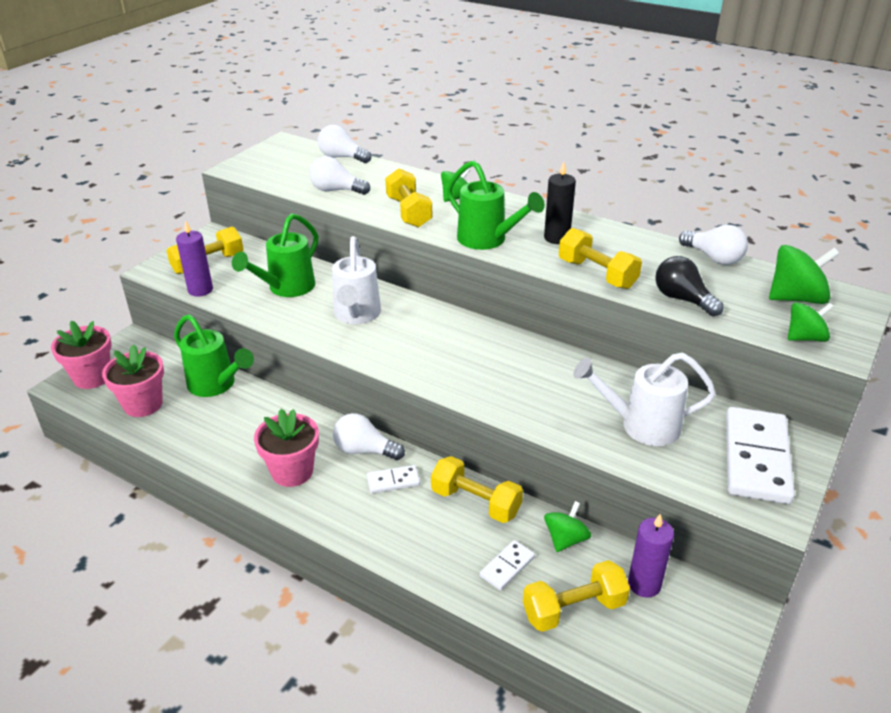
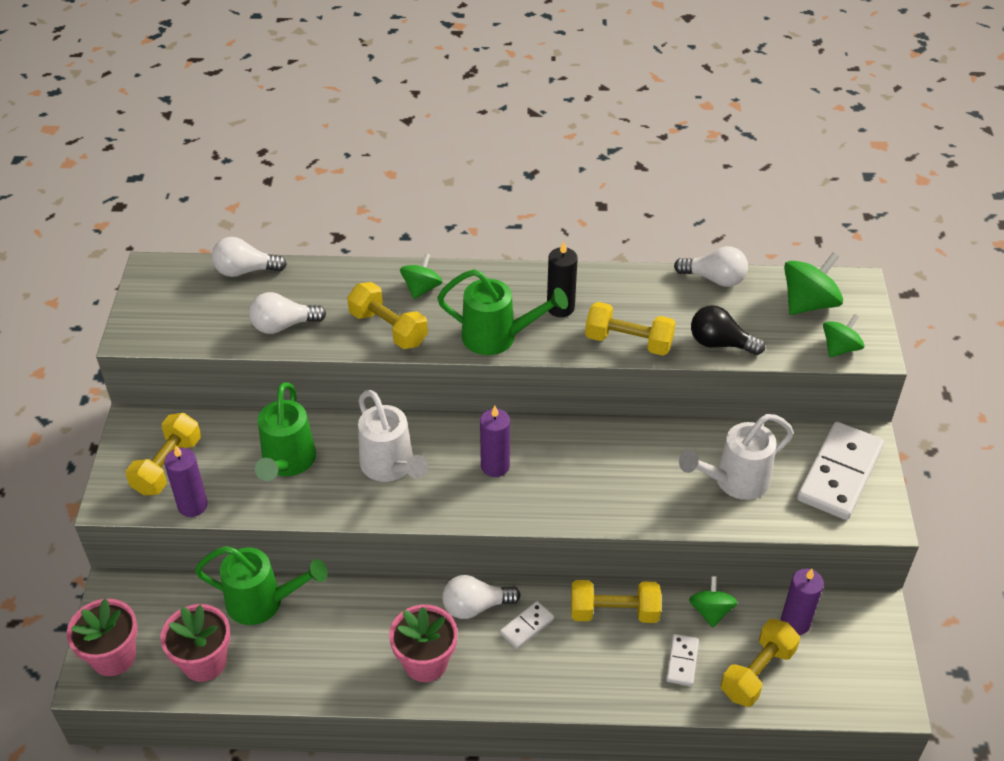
camera: 30 degrees left, 10 degrees up
(436, 342) = (495, 466): none -> purple candle
(756, 458) = (839, 473): white domino -> white domino turned 45 degrees clockwise

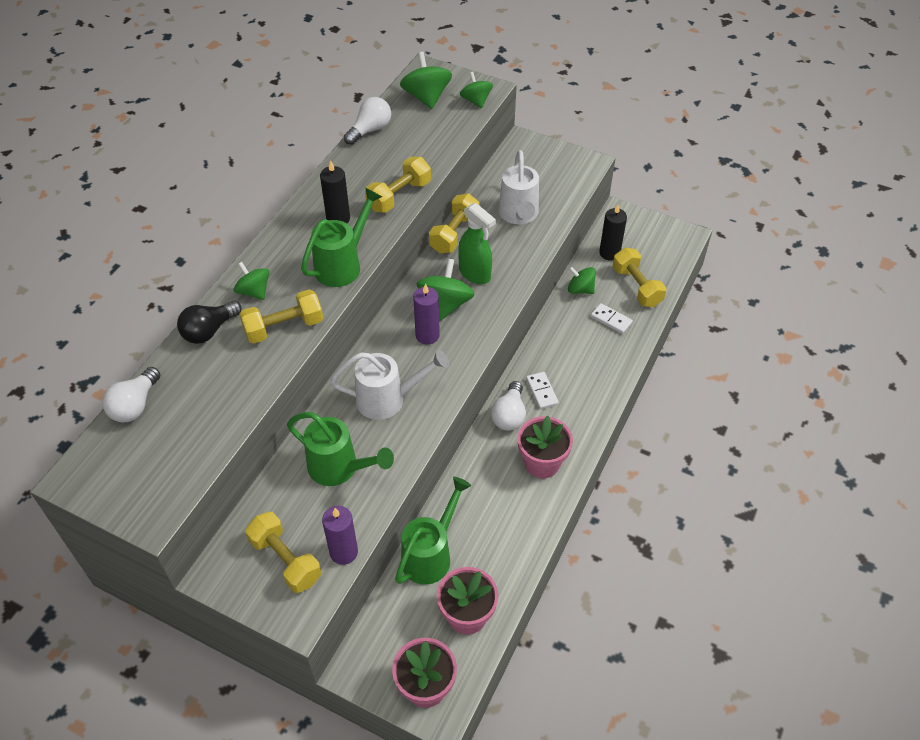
camera: 65 degrees left, 5 degrees up
(283, 325) = (227, 397): white light bulb -> none
(549, 465) = (445, 304): none -> green spinning top
(611, 474) = (475, 274): none -> green spray bottle
(614, 612) = (555, 339): yellow dumbbell -> yellow dumbbell (454, 234)
(720, 343) = (433, 152): black light bulb -> black light bulb (209, 331)
(795, 622) = (609, 253): purple candle -> black candle
(839, 473) = (542, 165): white domino -> none

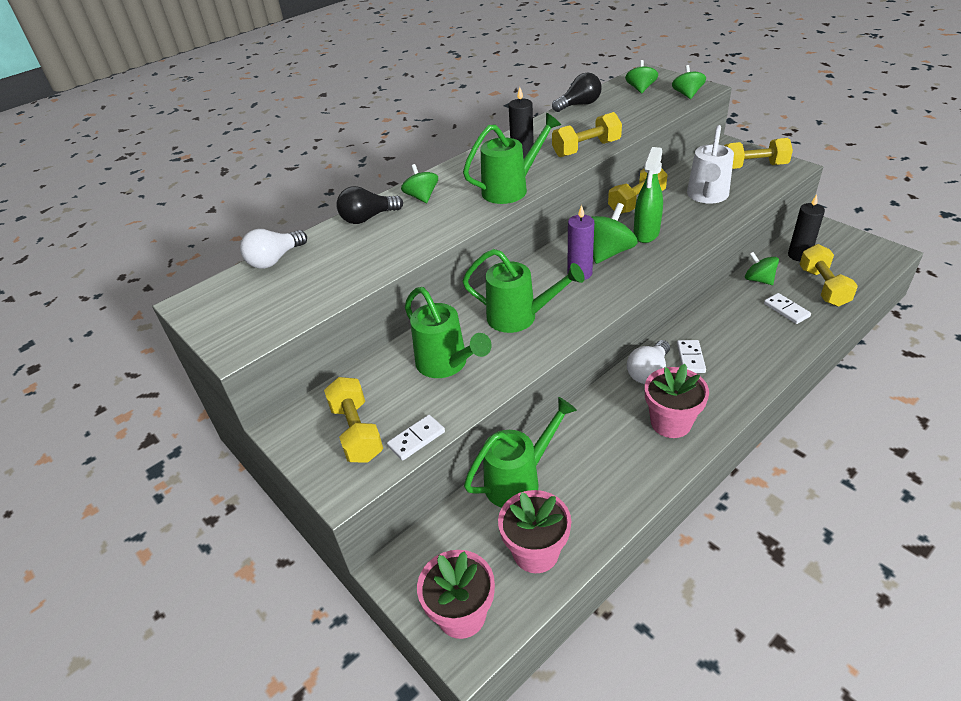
camera: 25 degrees right, 10 degrees down
(284, 327) = (434, 225): yellow dumbbell -> yellow dumbbell (753, 166)
(344, 552) = (416, 439): purple candle -> white domino
(370, 130) = (579, 105): white light bulb -> black light bulb
(387, 399) = (519, 317): white watering can -> green watering can
(426, 97) = (640, 89): green spinning top -> green spinning top, size x0.65
(475, 274) = (646, 234): green spray bottle -> green spray bottle turned 45 degrees clockwise

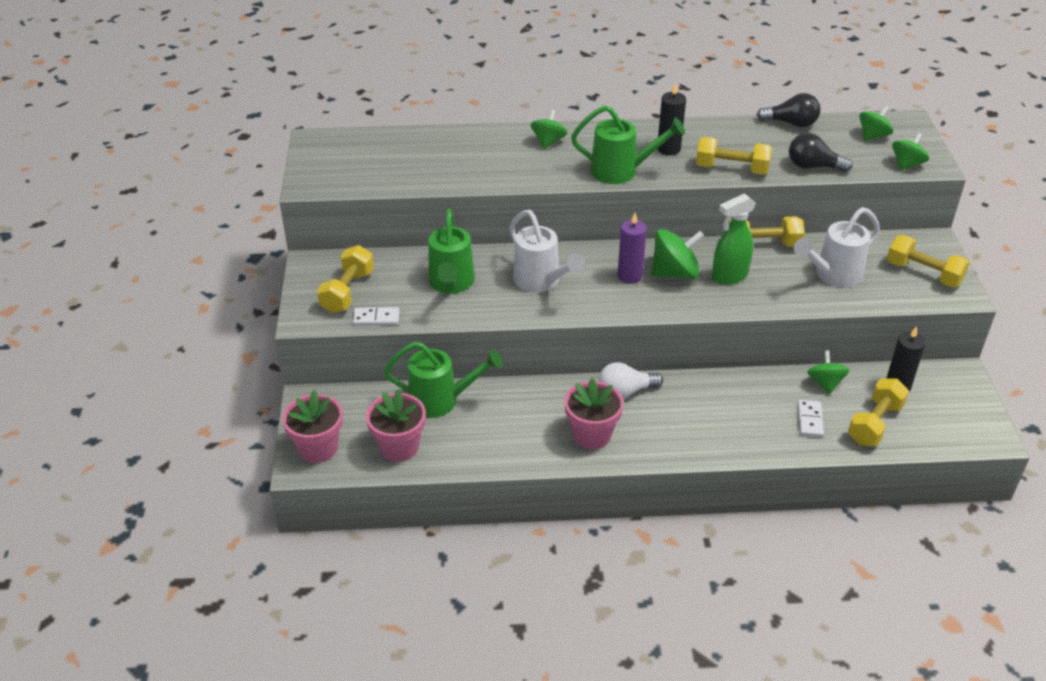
camera: 35 degrees right, 0 degrees up
(275, 259) = (395, 137): white light bulb -> none
(368, 218) = (490, 138): black light bulb -> black light bulb (813, 166)
(519, 317) = (540, 281): green watering can -> white watering can
(690, 358) = (672, 403): white domino -> none

